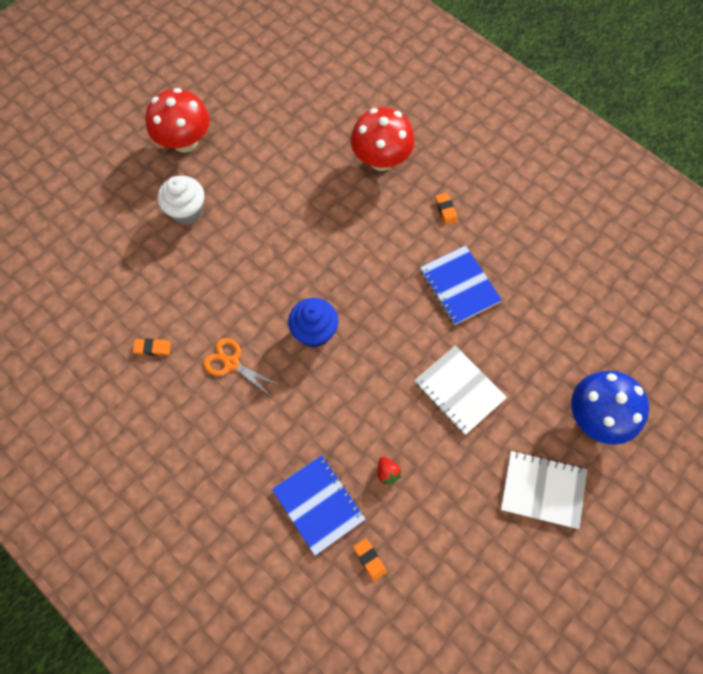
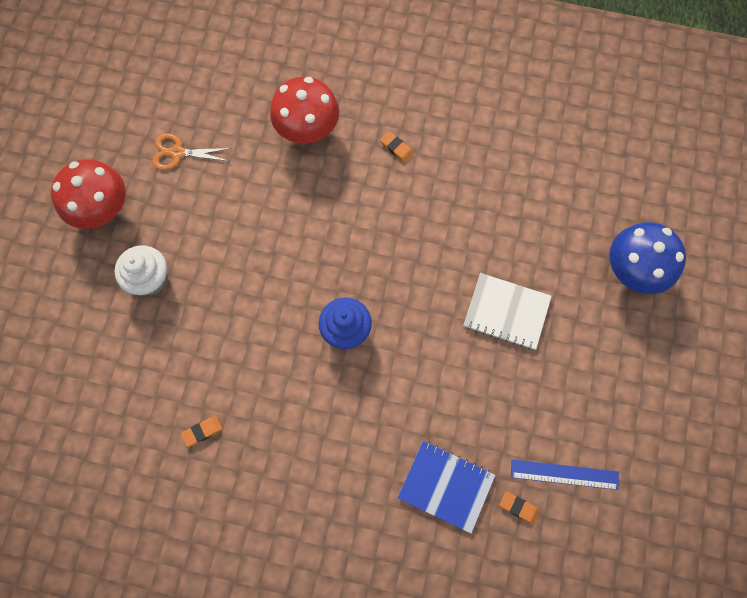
camera: 30 degrees left, 5 degrees up
(231, 363) = (287, 403): orange scissors -> orange scissors (178, 153)
(387, 472) = (488, 422): red strawberry -> none
(427, 555) = (564, 474): none -> blue ruler
(459, 286) = (450, 214): blue notebook -> none
(542, 490) = (626, 360): white notebook -> none

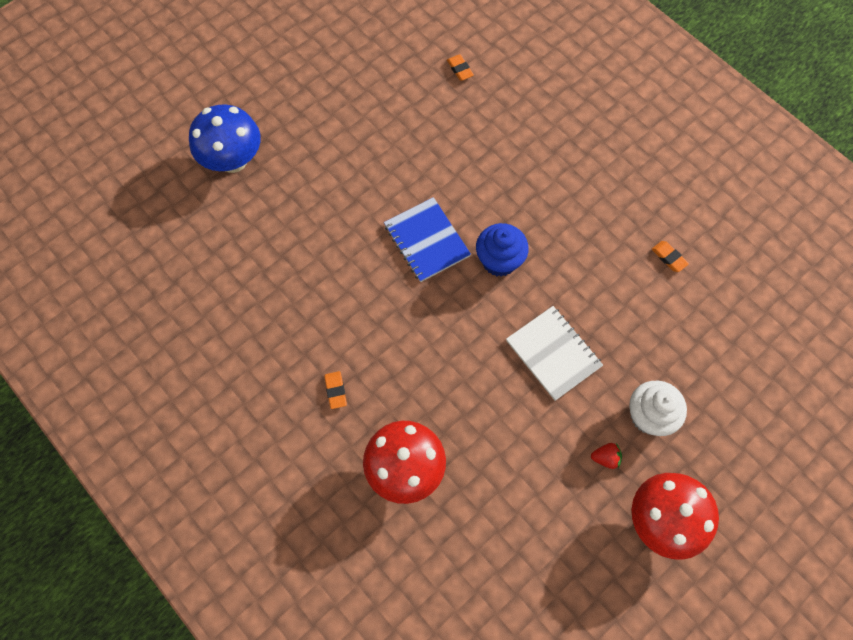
camera: 145 degrees left, 5 degrees down
(167, 227) = (605, 458): none -> red strawberry
(178, 153) = (551, 533): orange scissors -> none
(202, 431) = (669, 257): orange eraser -> orange eraser turned 45 degrees clockwise
(446, 486) = (501, 110): blue notebook -> blue notebook (427, 240)
(506, 312) = (358, 193): white notebook -> white notebook (553, 353)
(564, 474) = (411, 68): blue ruler -> none

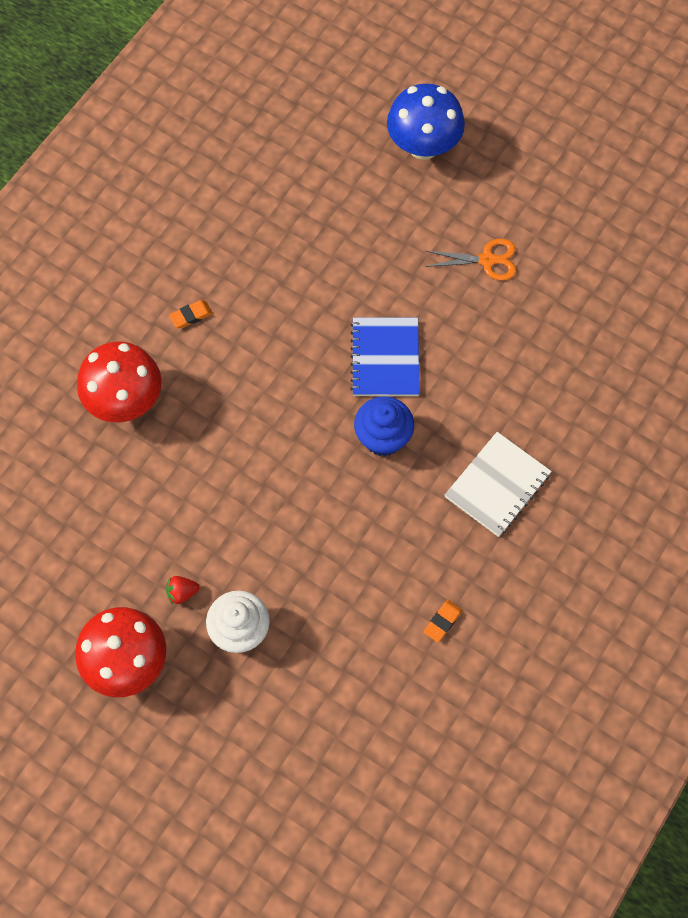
camera: 75 degrees right, 0 degrees up
(360, 142) = (487, 260): none -> orange scissors
(427, 240) = (385, 358): blue notebook -> blue notebook turned 45 degrees counterclockwise
(460, 69) = (624, 339): orange eraser -> none
(553, 353) = (287, 516): white notebook -> white notebook (497, 485)
(605, 458) = (182, 592): red strawberry -> red strawberry turned 90 degrees clockwise

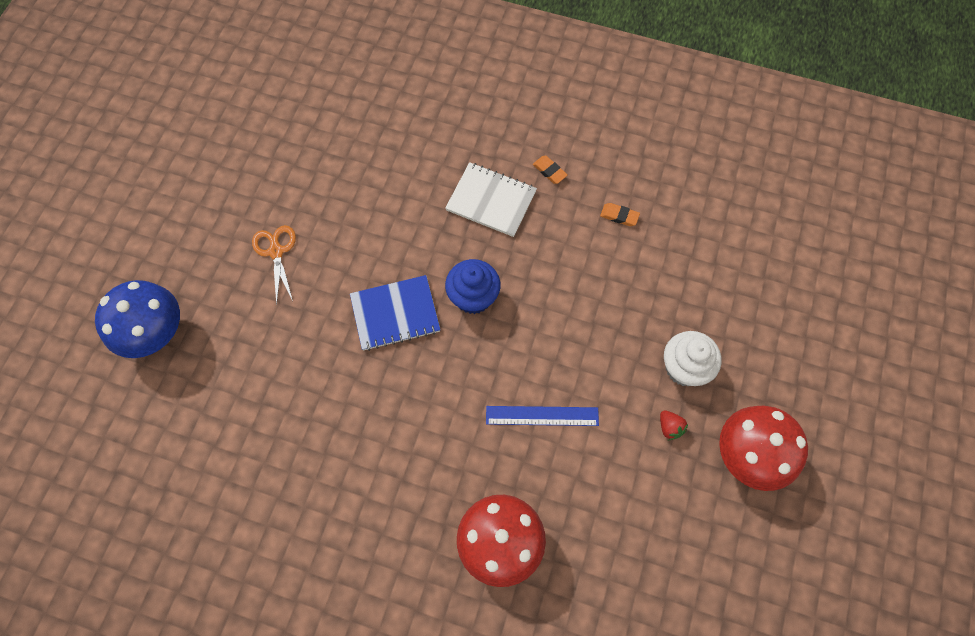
camera: 105 degrees left, 0 degrees up
(191, 316) = (391, 506): orange eraser -> orange eraser (549, 171)
(234, 471) = (542, 416): none -> blue ruler

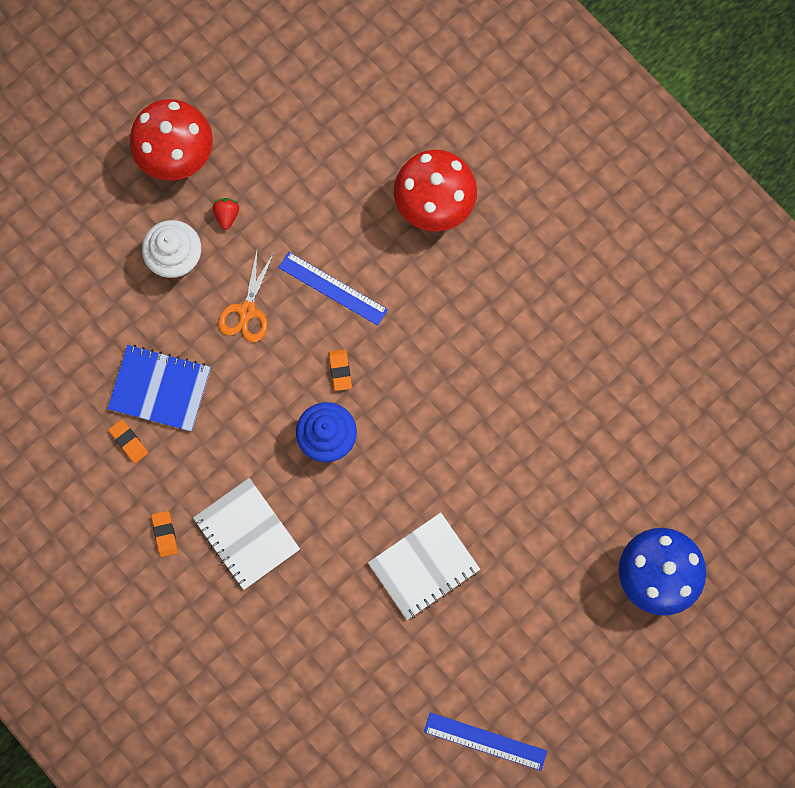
camera: 150 degrees left, 10 degrees up
(240, 159) = (485, 741): none -> blue ruler
(276, 252) = (497, 601): orange scissors -> orange scissors (247, 311)
(346, 246) = (423, 566): none -> white notebook
(395, 314) = (412, 463): blue notebook -> blue notebook (160, 389)
(495, 353) = (340, 370): none -> orange eraser

